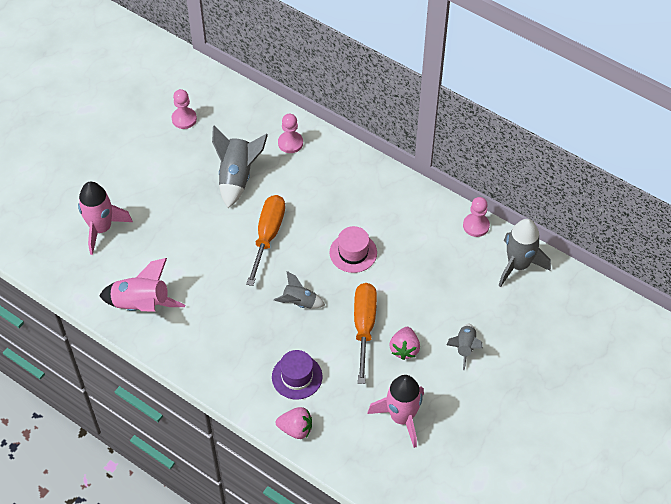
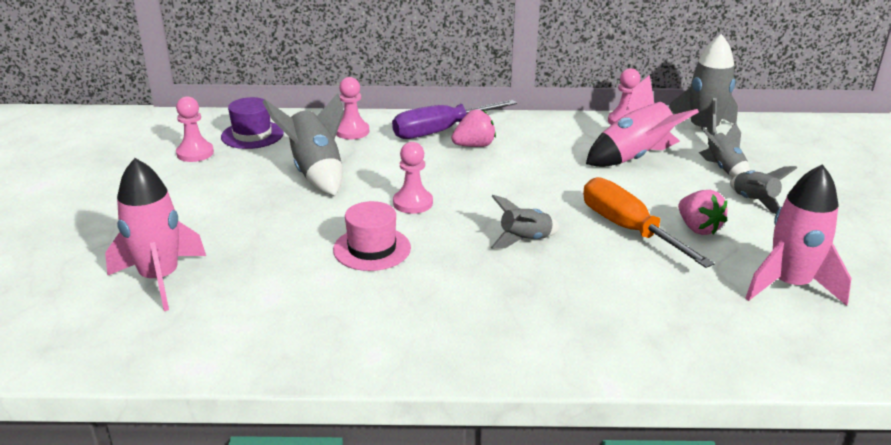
camera: 35 degrees left, 25 degrees down
(142, 305) = (306, 330): pink rocket -> pink rocket (635, 158)
(267, 236) = (413, 203): orange screwdriver -> pink pawn
(296, 429) = (690, 359): pink strawberry -> pink strawberry (474, 146)
(297, 377) = (616, 306): purple hat -> purple hat (252, 135)
(345, 172) = (441, 131): none -> purple screwdriver
(353, 252) = (530, 180): pink hat -> pink hat (372, 249)
(484, 309) = (724, 169): none -> grey rocket

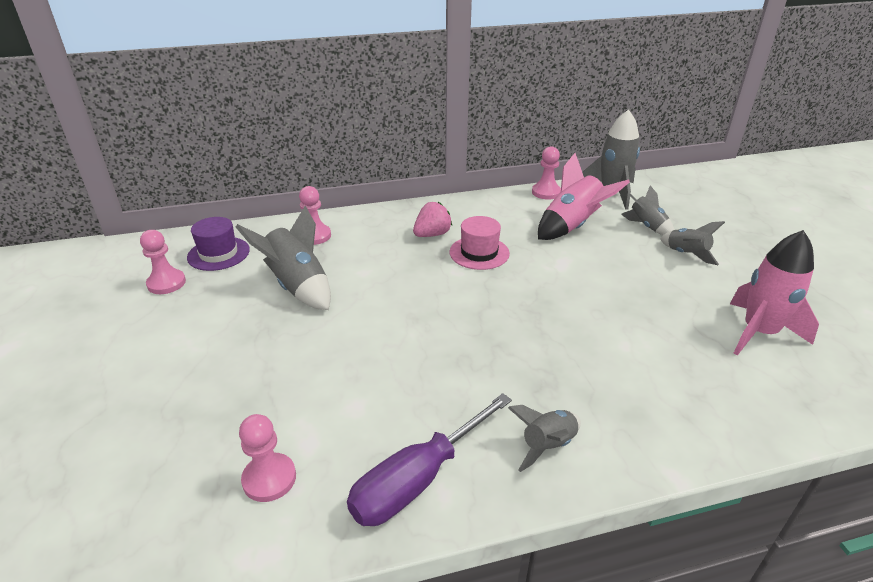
camera: 15 degrees left, 5 degrees up
(160, 279) = (179, 445): pink rocket -> none
(372, 249) = (387, 363): pink hat -> pink hat (479, 253)
(413, 203) = (404, 304): pink pawn -> pink pawn (269, 479)
(441, 131) = (396, 224): purple screwdriver -> purple screwdriver (418, 479)
(524, 240) = (522, 327): grey rocket -> grey rocket (547, 445)
(628, 229) = (604, 299): orange screwdriver -> none
(698, 228) = (658, 288): pink strawberry -> none

